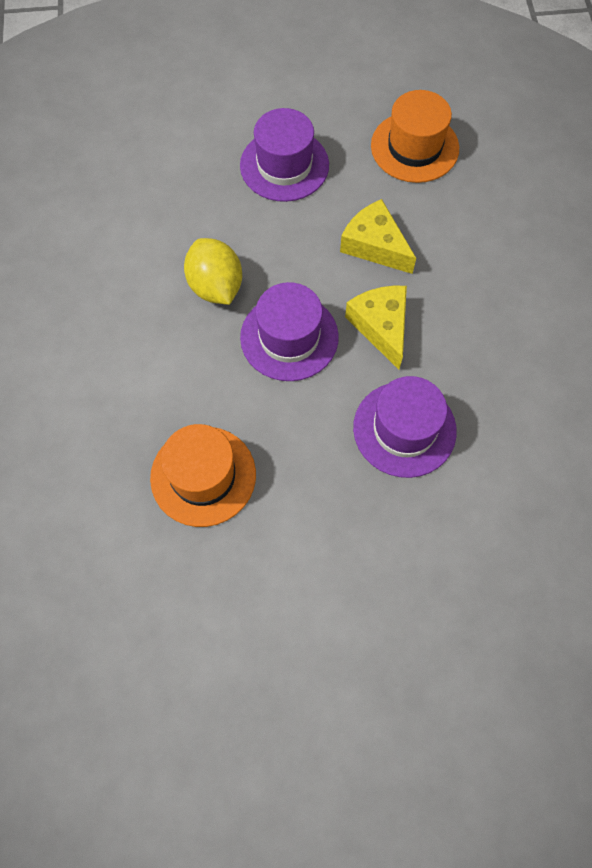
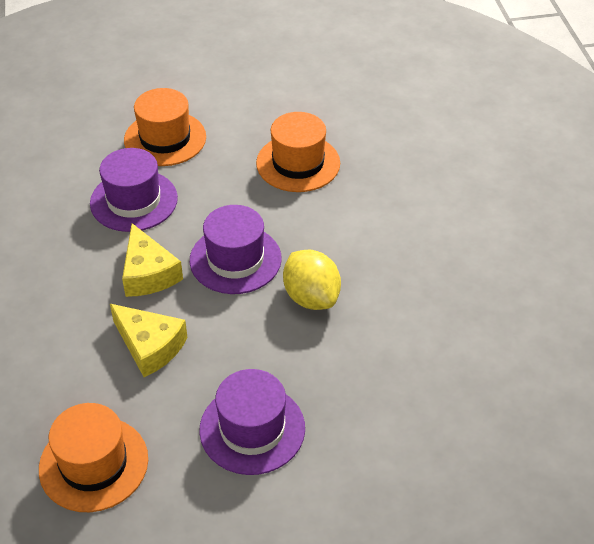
camera: 175 degrees right, 20 degrees down
(371, 535) = (165, 138): none -> orange hat

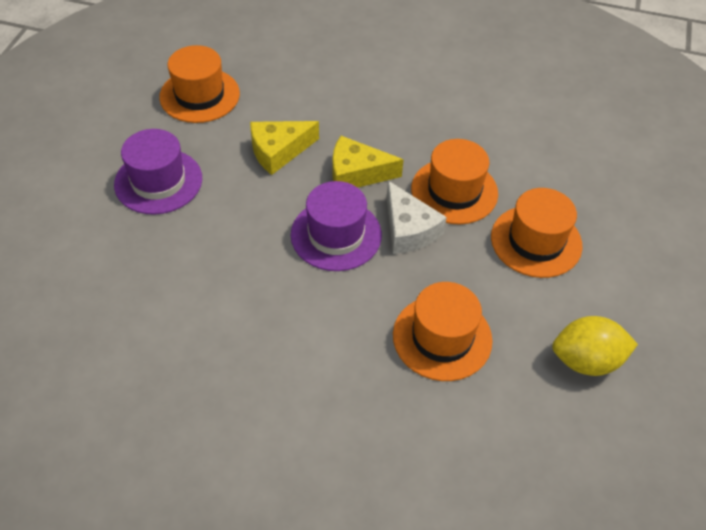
camera: 115 degrees right, 5 degrees up
(134, 200) = (454, 191): purple hat -> orange hat
(199, 215) = (408, 229): none -> white cheese
(311, 297) = (256, 270): yellow lemon -> yellow lemon (586, 360)

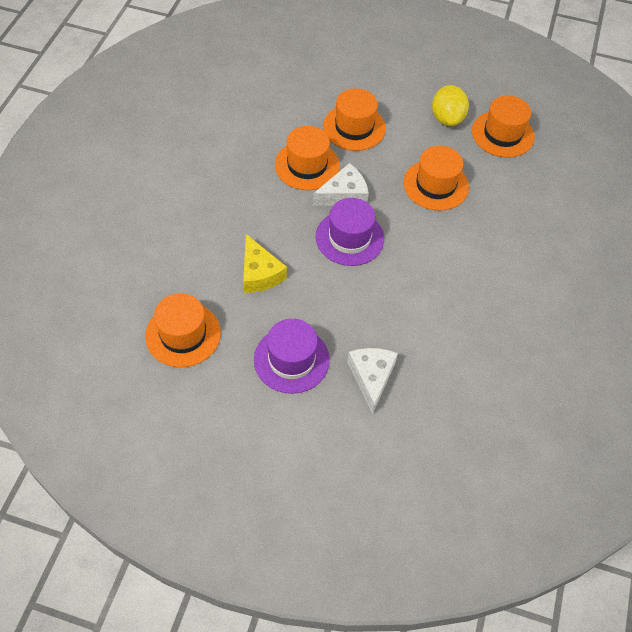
camera: 90 degrees left, 5 degrees up
(124, 254) = (371, 377): none -> white cheese
(357, 173) = (287, 222): yellow cheese -> none
(572, 443) = (502, 134): none -> orange hat

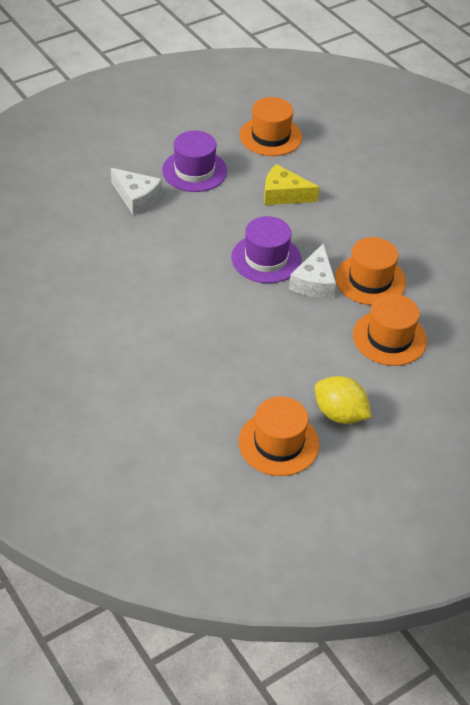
camera: 130 degrees right, 10 degrees down
(435, 185) = (266, 347): orange hat -> none

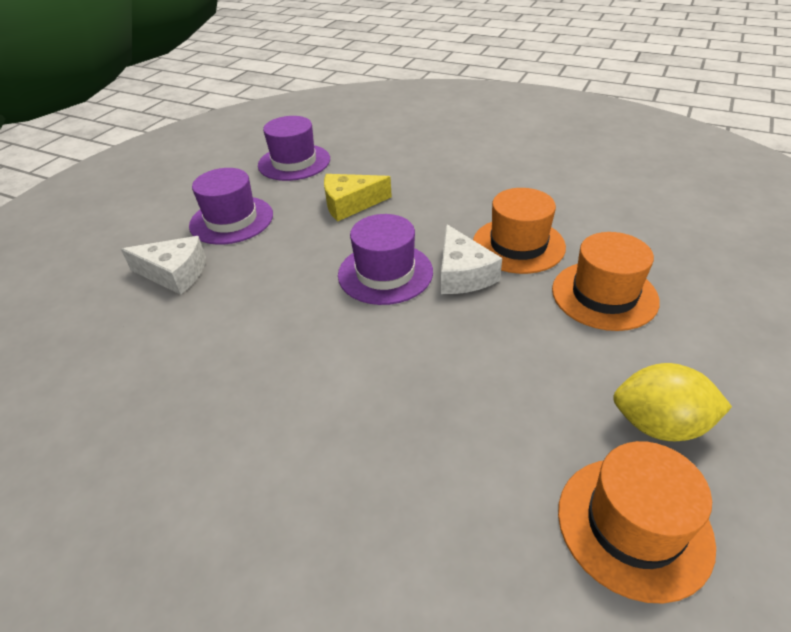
camera: 25 degrees left, 5 degrees down
(270, 136) = (294, 162): orange hat -> purple hat

